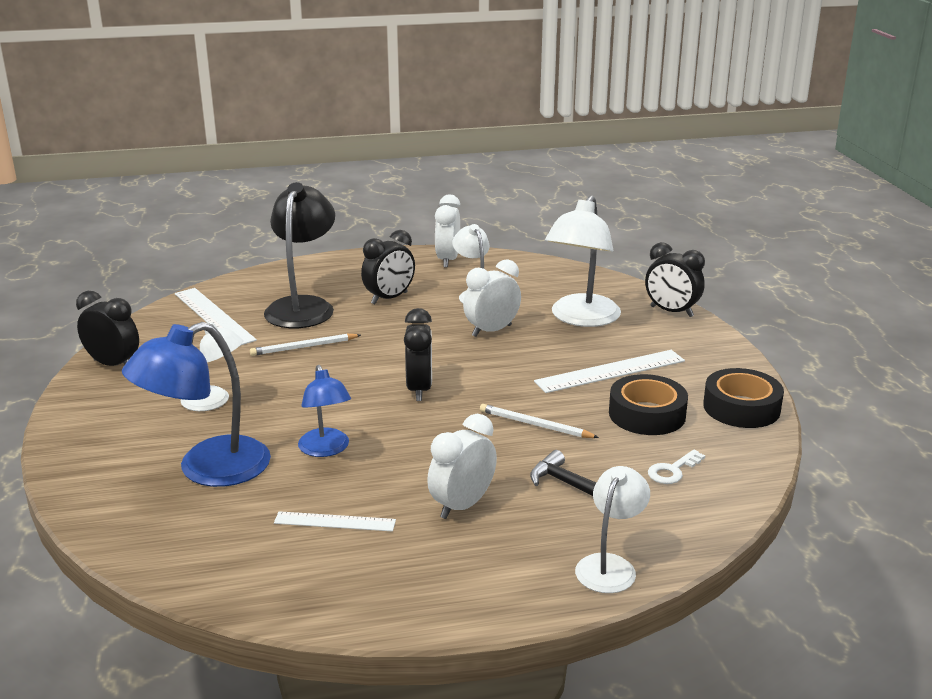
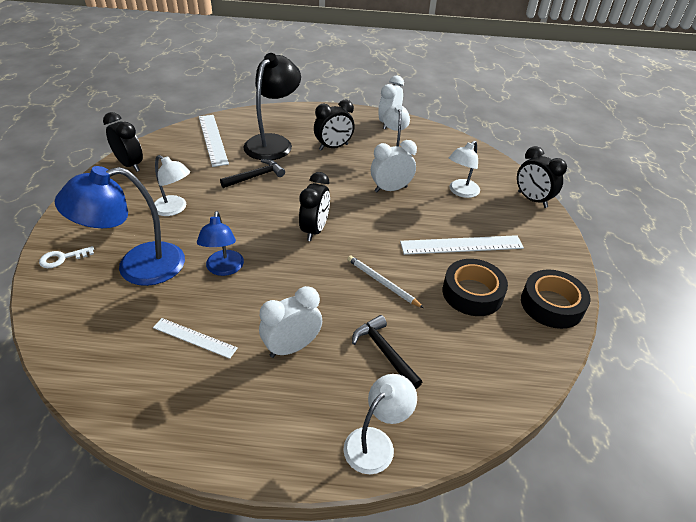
camera: 15 degrees right, 15 degrees up
(304, 347) = (256, 176): white pencil -> black hammer
(581, 318) = (460, 192): white lamp -> white lamp, size x0.59
(672, 470) = (469, 355): white key -> white key (62, 258)

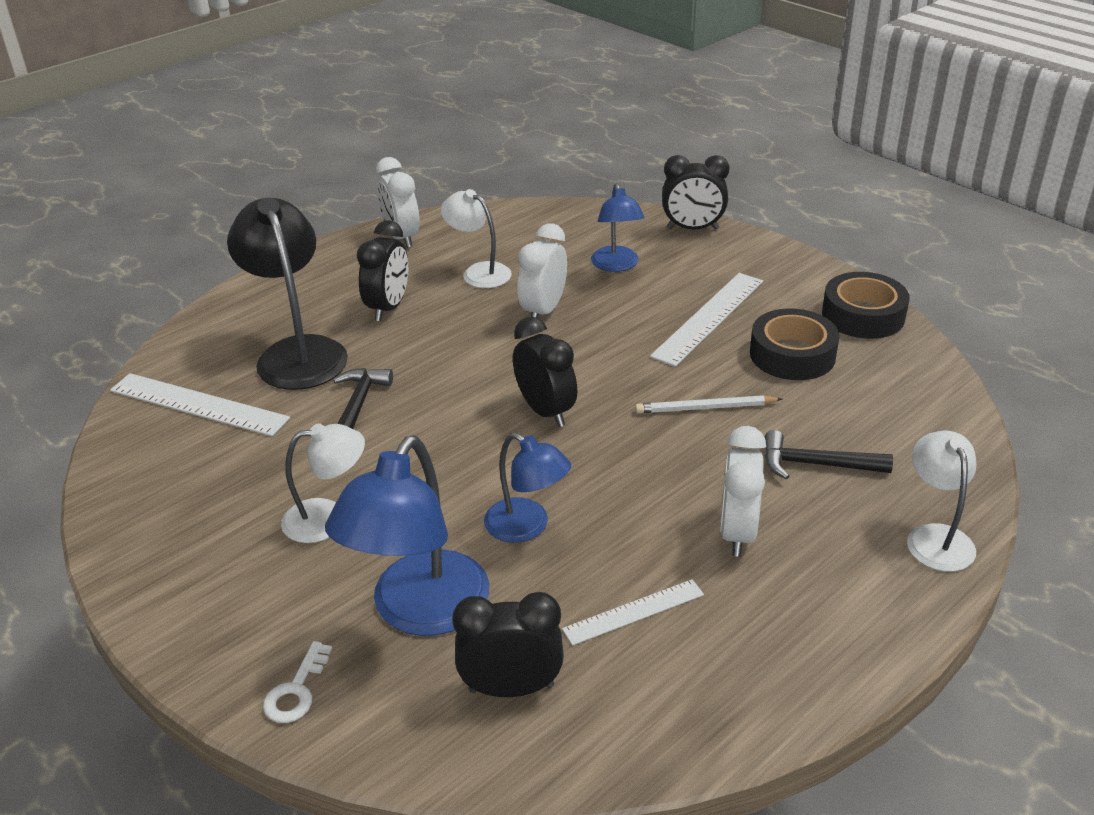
camera: 45 degrees left, 5 degrees down
(130, 165) = (138, 520): black clock -> black clock (511, 688)
(460, 192) = (616, 265): white lamp -> blue lamp

